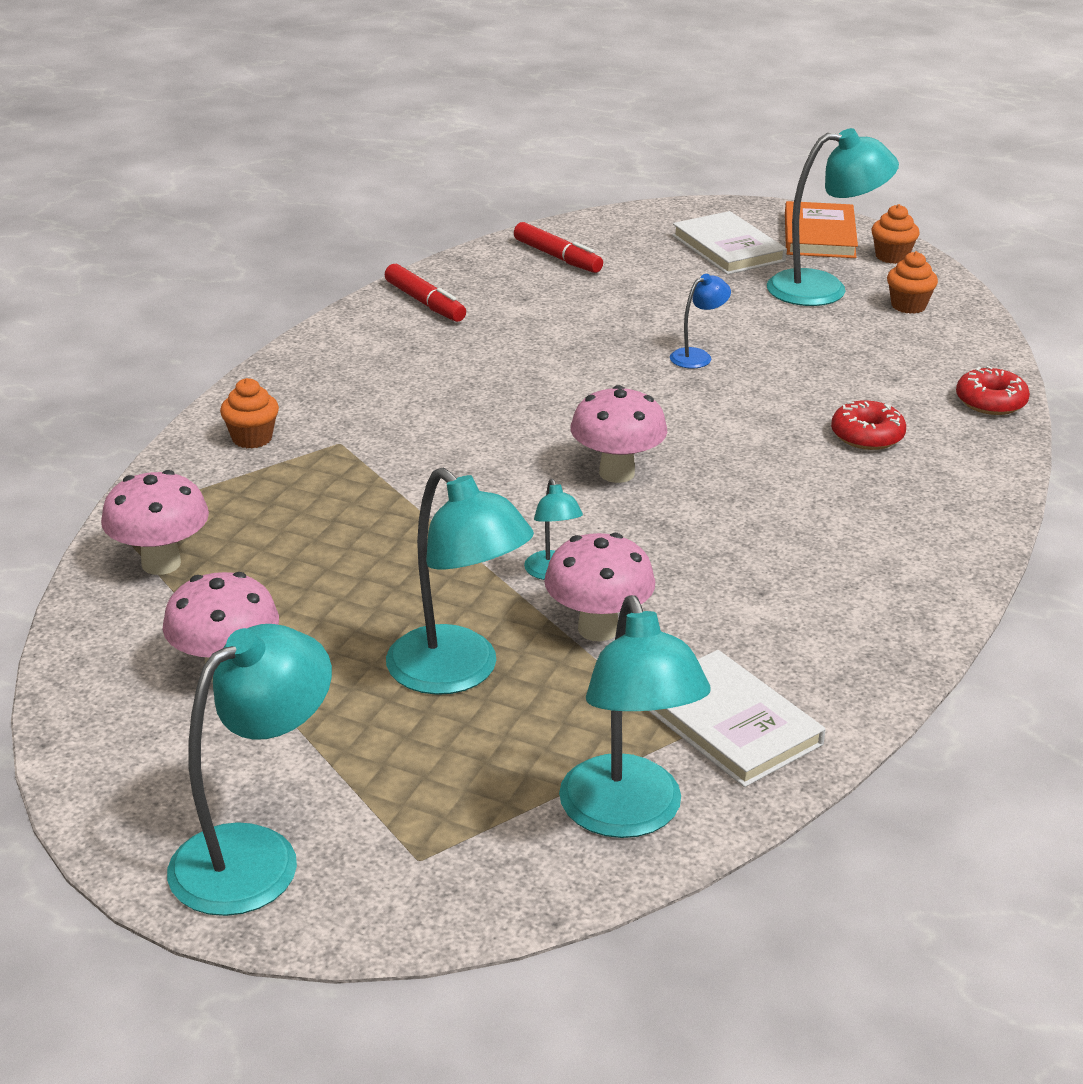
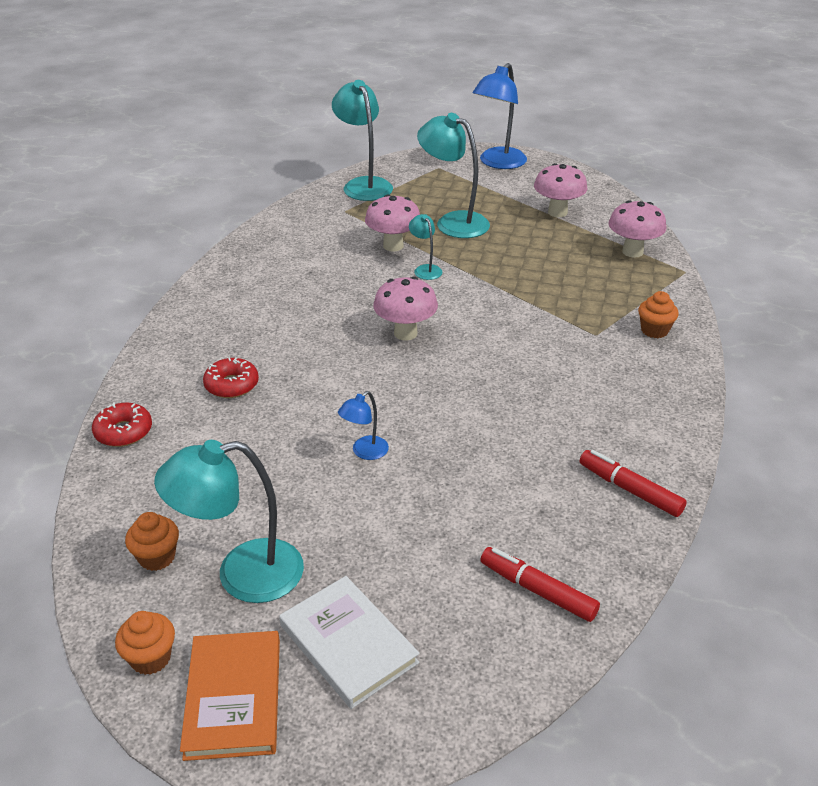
camera: 170 degrees right, 5 degrees up
(255, 855) = (498, 163): turquoise lamp -> blue lamp
(730, 724) = (324, 216): white book -> none

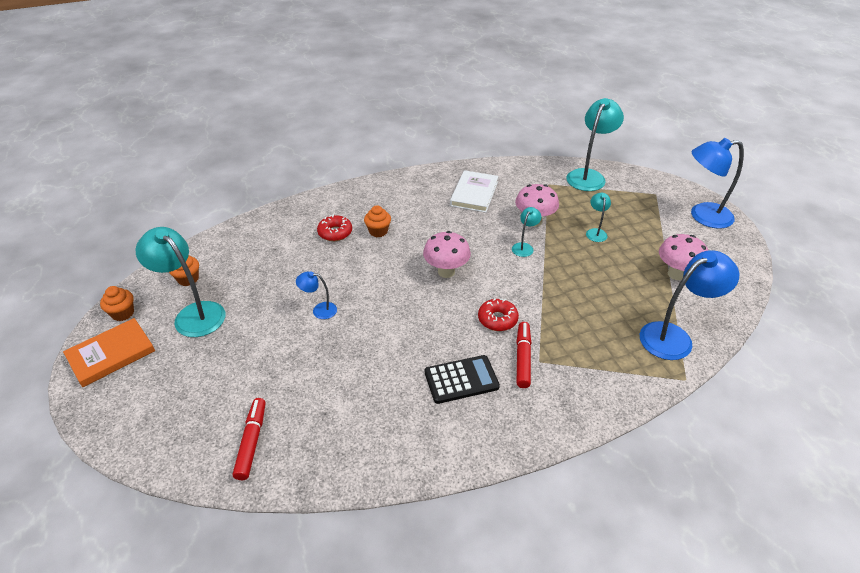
camera: 55 degrees right, 5 degrees up
(123, 432) = (268, 219): red donut -> red donut (497, 319)
(348, 644) = (166, 378): white book -> white book (474, 193)
(453, 222) = (595, 232): turquoise lamp -> turquoise lamp, size x0.49
(577, 392) = (461, 380): none -> black calculator
(630, 490) = (378, 451): red marker -> red marker (523, 358)
(632, 252) = (674, 337): pink mushroom -> blue lamp
(654, 330) = (580, 392): orange cupcake -> orange cupcake (378, 231)

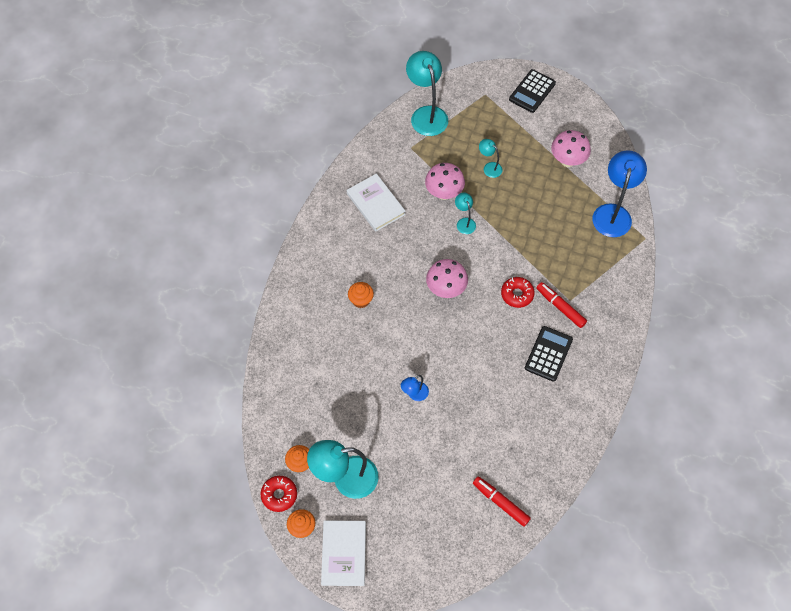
camera: 50 degrees left, 20 degrees up
(111, 354) = (344, 553): orange book -> white book
(335, 233) = (335, 330): red donut -> red donut (279, 495)
(702, 216) = (532, 91): blue lamp -> black calculator

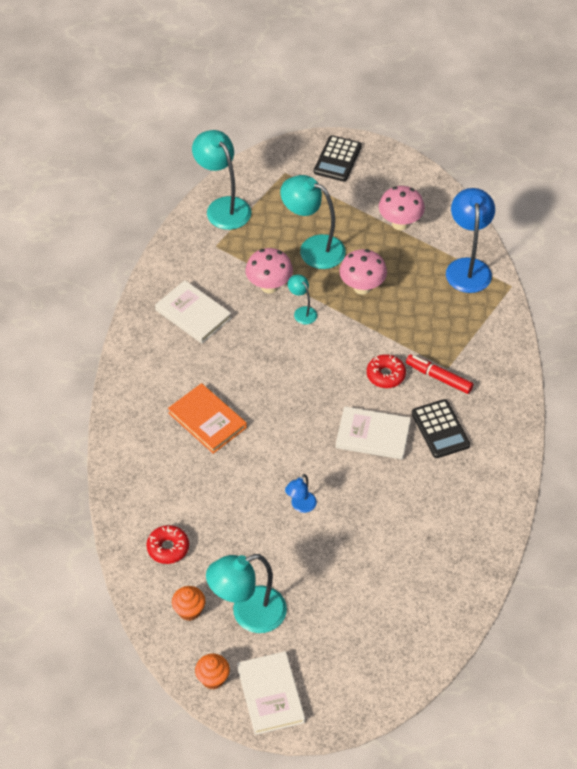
camera: 15 degrees left, 10 degrees down
(279, 495) = (175, 650): red donut -> red donut (168, 548)
(361, 300) = (207, 420): orange cupcake -> orange book
(446, 289) = (303, 387): pink mushroom -> pink mushroom (362, 287)
(489, 167) = (313, 248): turquoise lamp -> turquoise lamp, size x2.02
(491, 346) = (373, 435): none -> white book
(501, 503) = (434, 597): red marker -> none
(548, 354) = (440, 429): black calculator -> black calculator turned 150 degrees clockwise

